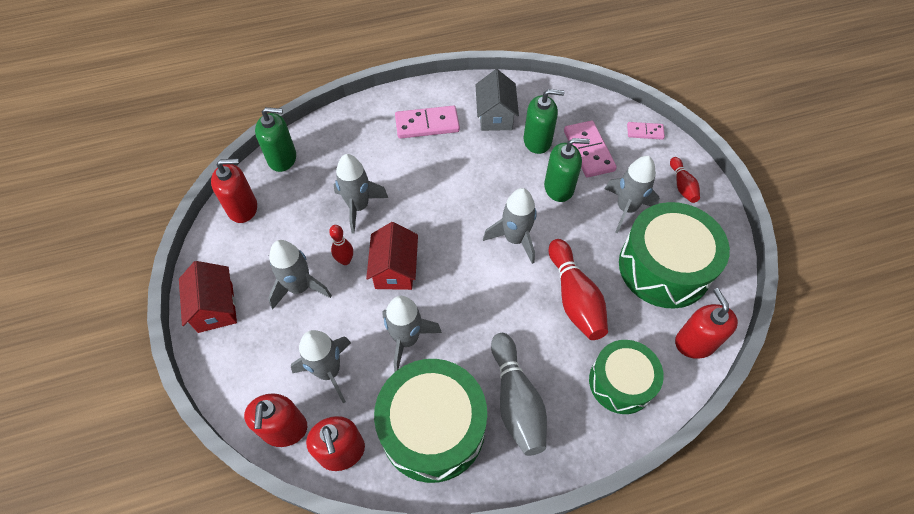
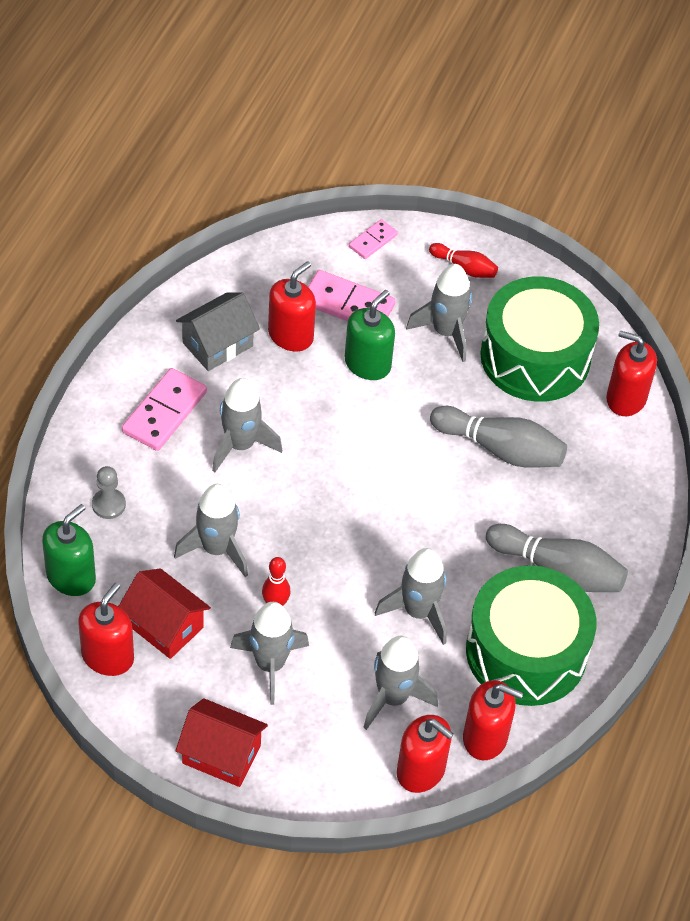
camera: 55 degrees left, 5 degrees down
(344, 142) = (108, 505): none -> grey pawn
(395, 269) = (328, 569): red house -> red house (164, 625)
(495, 116) = (217, 344): grey house -> grey house turned 75 degrees counterclockwise
(515, 239) = (391, 446): grey rocket -> grey rocket (240, 445)
(537, 141) = (290, 335): green soap dispenser -> red soap dispenser
(574, 298) = (500, 449): red bowling pin -> grey bowling pin
(621, 382) = (611, 481): green drum -> none

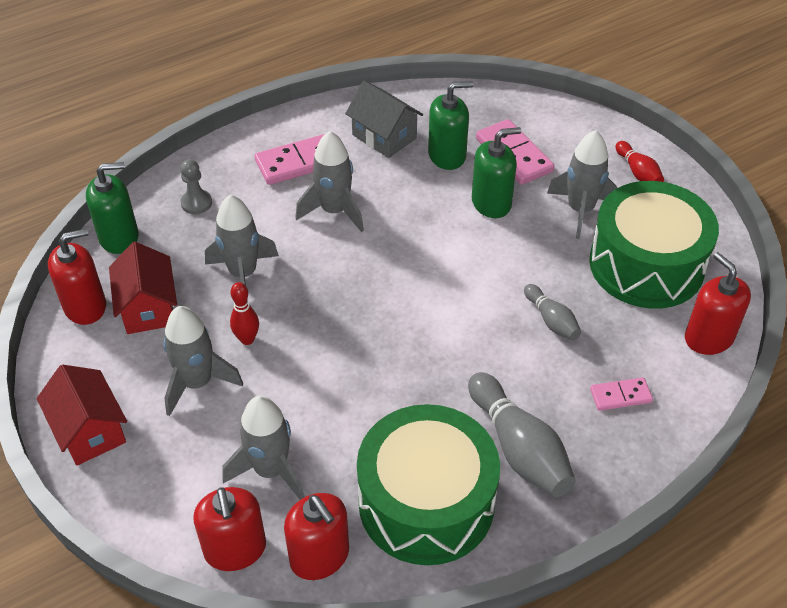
camera: 40 degrees right, 5 degrees down
(217, 344) = (384, 136): grey house -> grey house turned 45 degrees clockwise
(290, 335) = (447, 155): red soap dispenser -> green soap dispenser
(373, 241) = (574, 122): pink domino -> pink domino (620, 395)
(418, 612) = (359, 411): grey rocket -> none
(500, 449) = (551, 320): grey bowling pin -> grey bowling pin, size x0.56

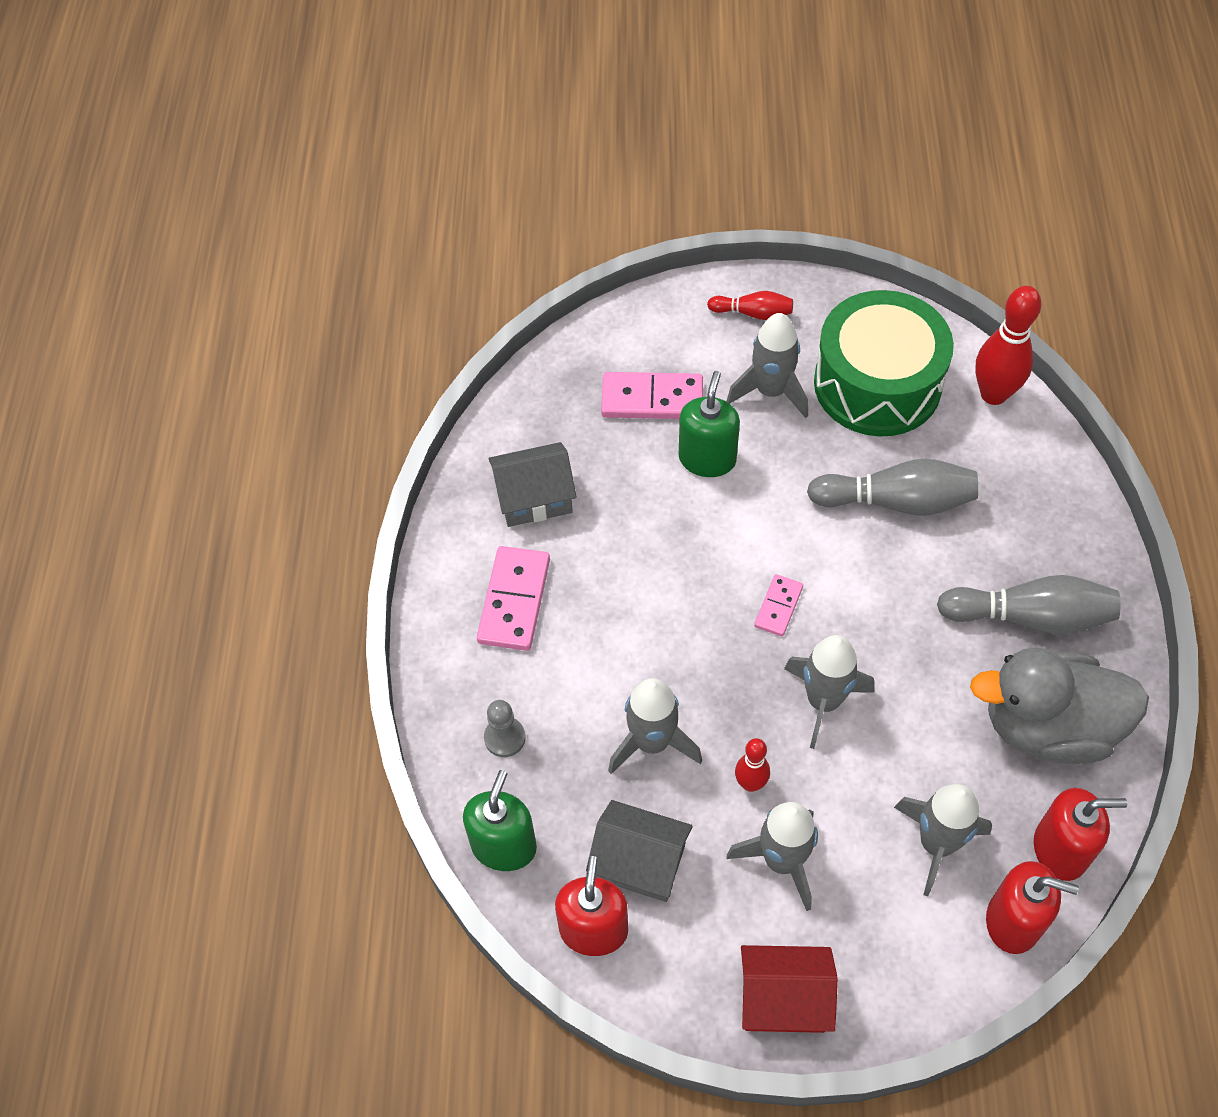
camera: 55 degrees left, 10 degrees up
(148, 307) = (639, 862): red house -> grey house
(334, 211) = (617, 607): grey rocket -> grey rocket (823, 701)
(426, 502) = (1048, 727): green drum -> grey duck
(447, 155) = (608, 457): green soap dispenser -> none
(551, 320) = (896, 501): grey bowling pin -> grey bowling pin, size x1.79
(620, 395) = (1018, 502): pink domino -> pink domino (778, 607)
(708, 338) = (993, 394): red soap dispenser -> red bowling pin

